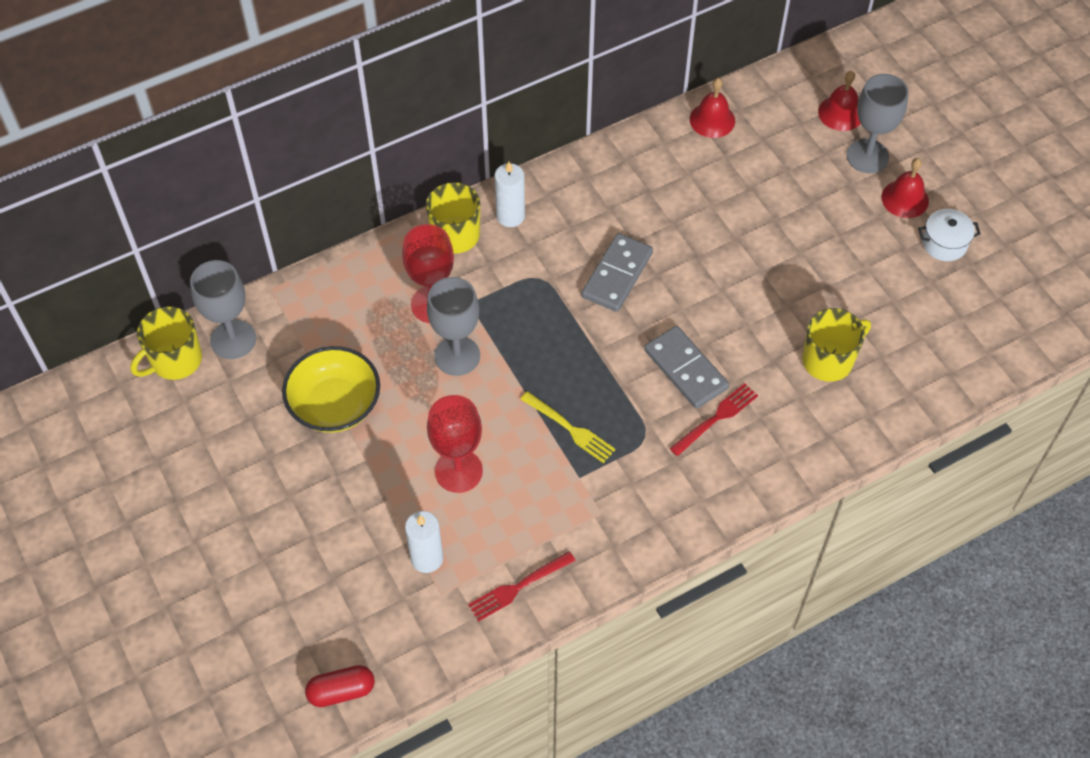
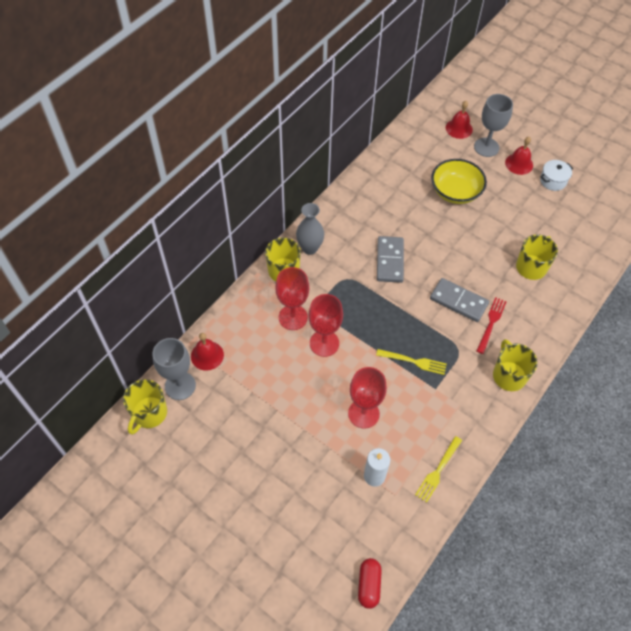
camera: 25 degrees left, 0 degrees up
(335, 405) = (266, 402): yellow bowl -> yellow bowl (455, 192)
(341, 691) = (369, 585): red capsule -> red capsule turned 45 degrees counterclockwise
(457, 356) = (324, 343): grey goblet -> red goblet
(510, 216) = (310, 248): white candle -> grey vase
(518, 587) = (438, 471): red fork -> yellow fork
(698, 500) = (508, 375): none -> yellow mug
(712, 120) = (392, 154): red bell -> red bell (207, 355)

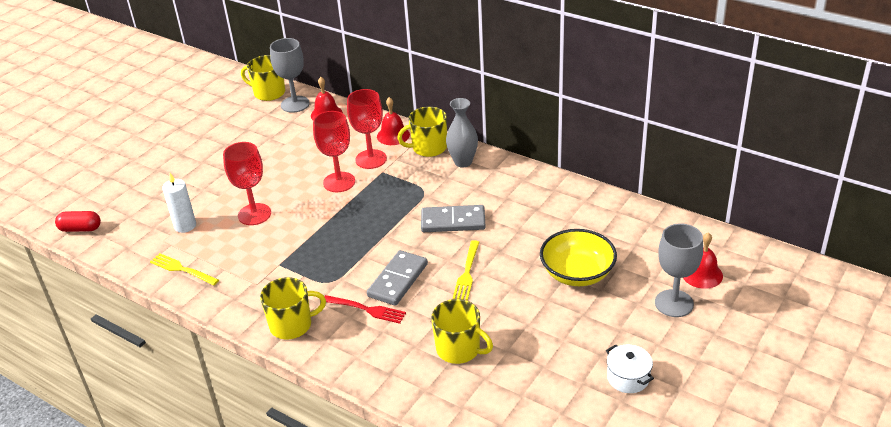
camera: 90 degrees right, 20 degrees down
(414, 361) = (314, 247): yellow fork -> yellow fork (467, 272)
(519, 164) = (652, 339): red bell -> red bell (393, 135)

